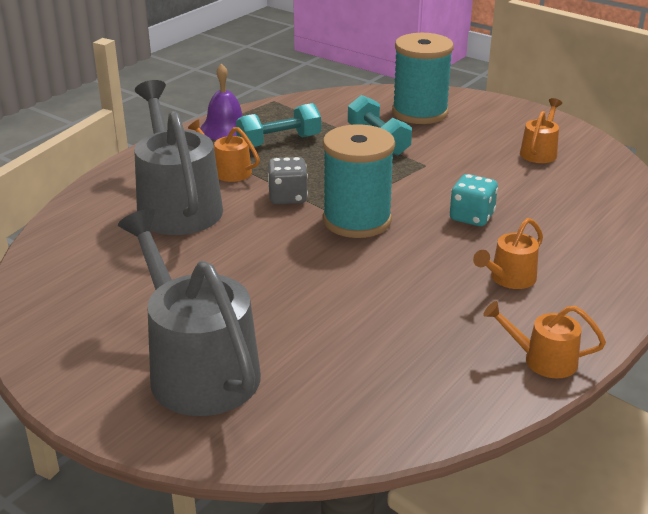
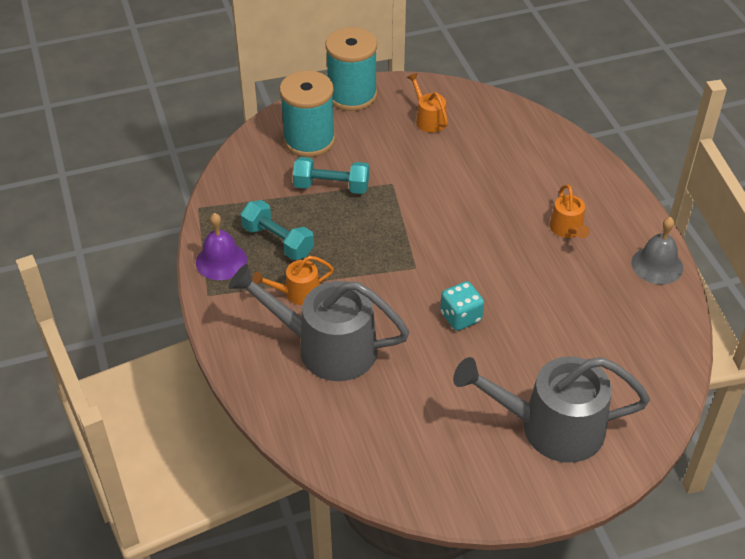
camera: 55 degrees left, 15 degrees up
(279, 142) = (278, 241): turquoise dumbbell -> turquoise dumbbell turned 60 degrees counterclockwise
(287, 197) = (371, 279): grey dice -> none
(357, 220) = (437, 260): turquoise spool -> turquoise spool (352, 95)
(471, 217) = (483, 203): turquoise dice -> turquoise dice (460, 317)
(543, 360) = (657, 265): orange watering can -> grey bell

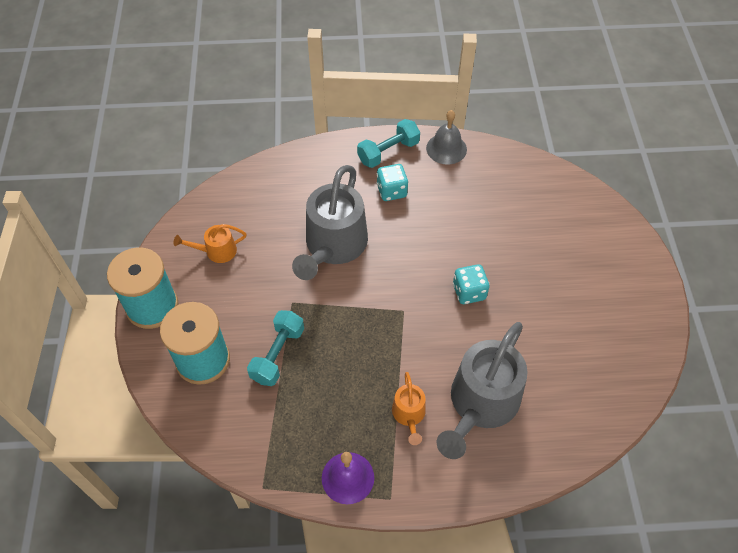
camera: 75 degrees left, 10 degrees up
(278, 241) = (336, 418): turquoise dumbbell -> turquoise dumbbell (388, 152)
(551, 427) = (591, 263): grey watering can -> grey watering can (333, 246)
(567, 229) = (391, 191): orange watering can -> turquoise dice

